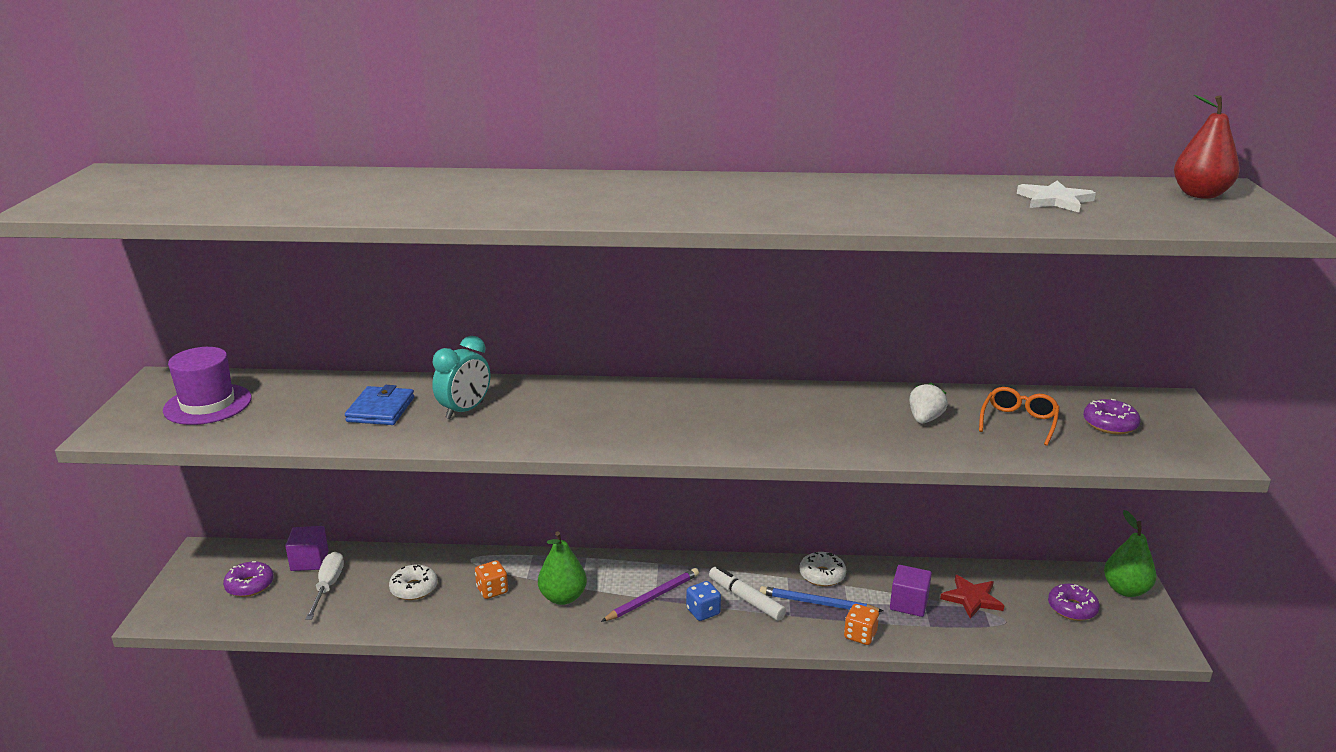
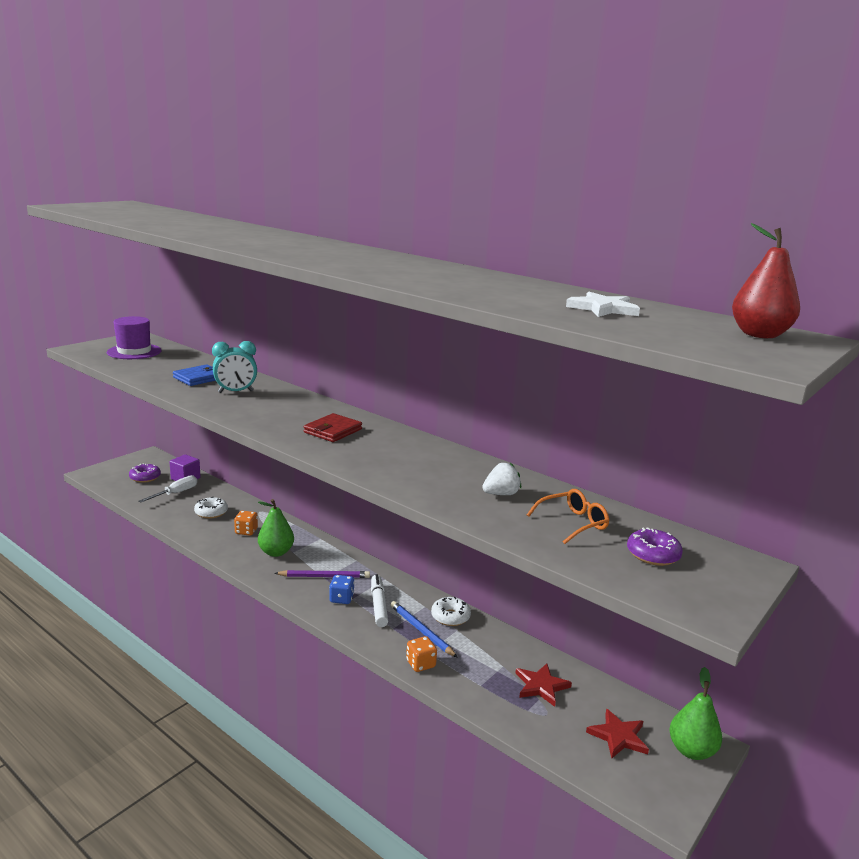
camera: 35 degrees right, 5 degrees down
(664, 416) = (333, 431): none -> red wallet
(908, 604) = (486, 664): purple cube -> none
(1072, 608) = (618, 736): purple donut -> red star

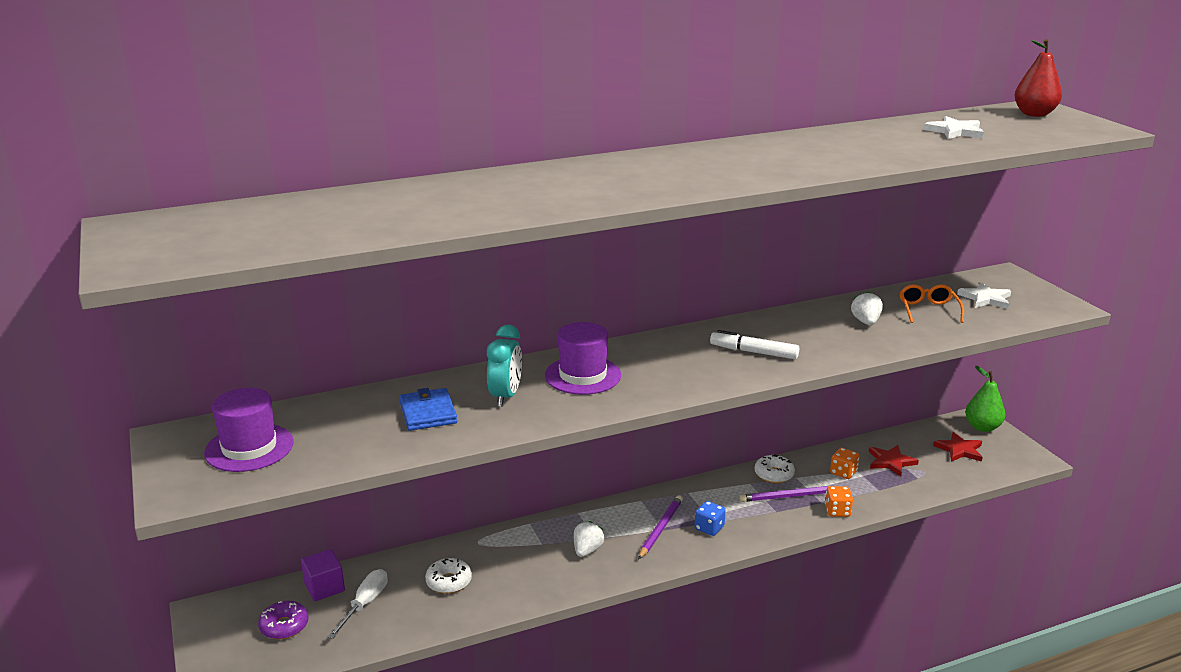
camera: 60 degrees left, 5 degrees up
(175, 493) = (365, 604): white screwdriver -> white screwdriver turned 45 degrees clockwise
(246, 531) = (521, 562): orange dice -> orange dice (843, 472)
(276, 552) = (587, 550): green pear -> white strawberry
(284, 407) = (583, 375): none -> purple hat
(333, 431) = (676, 363): red wallet -> none
(378, 605) = (733, 509): white marker -> white marker (754, 352)
(421, 631) = (788, 496): blue pencil -> purple pencil
(653, 555) = (985, 298): purple donut -> white star

